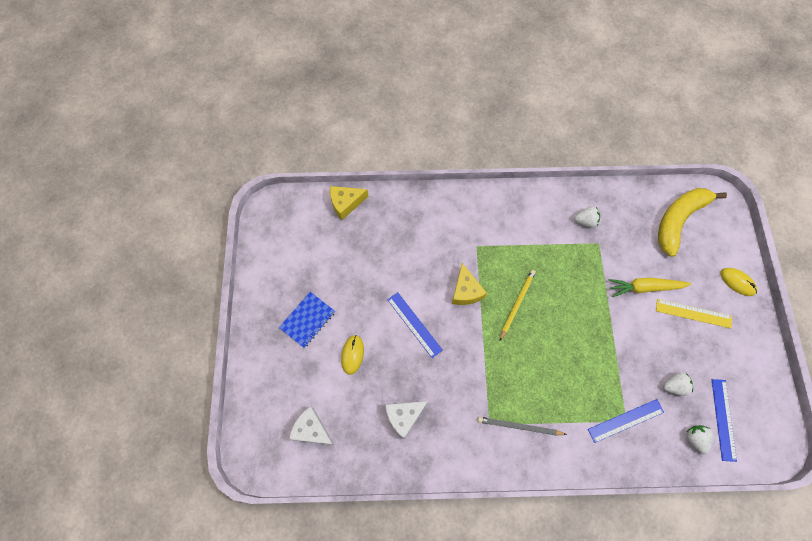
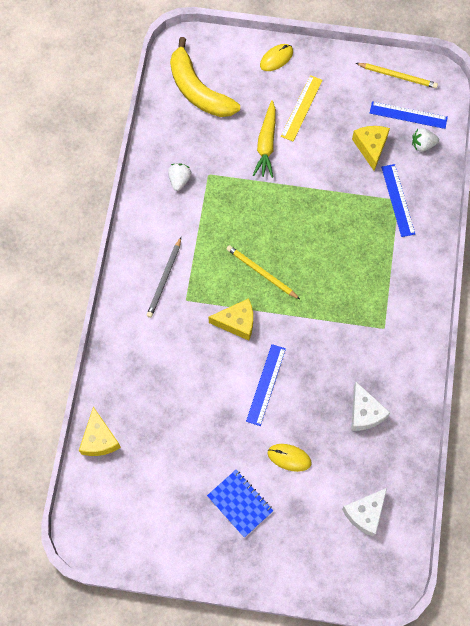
camera: 80 degrees left, 0 degrees up
(414, 324) = (266, 384): blue ruler -> blue ruler turned 45 degrees counterclockwise
(519, 426) = (390, 300): grey pencil -> grey pencil (164, 279)
(674, 386) = (371, 147): white strawberry -> yellow cheese
(764, 402) = (397, 76): none -> yellow pencil

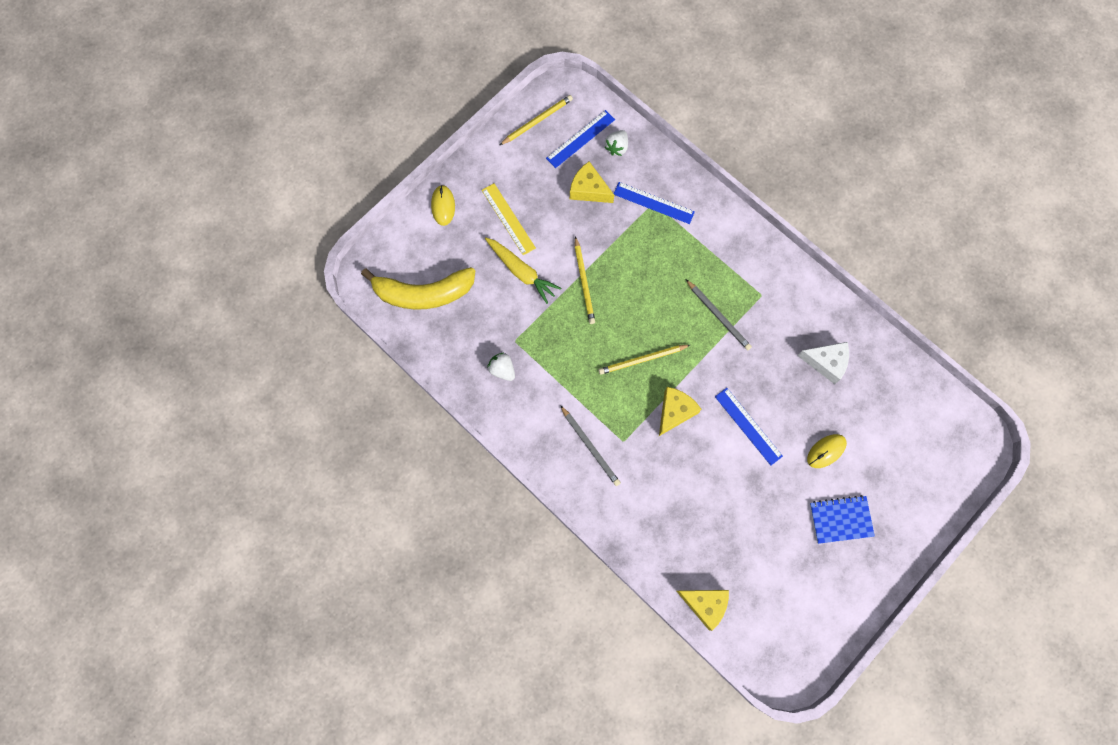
camera: 55 degrees left, 5 degrees up
(292, 192) = (584, 282): none -> yellow pencil
(340, 306) = (718, 316): none -> grey pencil
(365, 513) = (912, 422): white cheese -> none

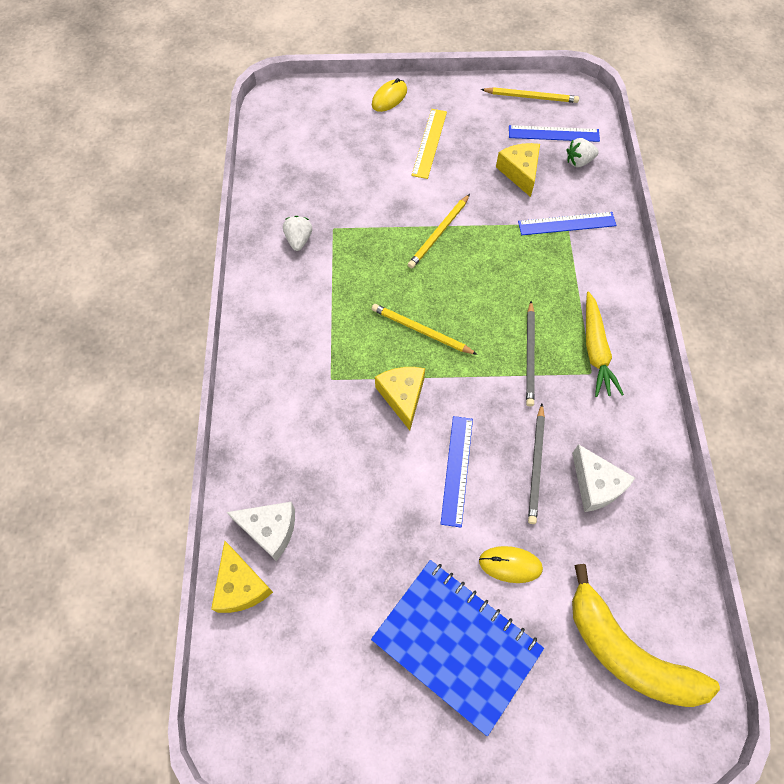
camera: 45 degrees right, 10 degrees down
(423, 293) = (305, 141): yellow banana -> yellow banana (627, 652)
(521, 272) = (396, 186): yellow carrot -> yellow carrot (595, 350)
(590, 446) = (299, 357): grey pencil -> grey pencil (536, 465)
(653, 203) = (567, 224): blue ruler -> blue ruler turned 75 degrees counterclockwise
(675, 412) = (402, 396): yellow cheese -> yellow cheese turned 90 degrees counterclockwise
(686, 560) = (270, 530): none -> white cheese
(841, 520) = (456, 644): blue notebook -> blue notebook, size x1.73

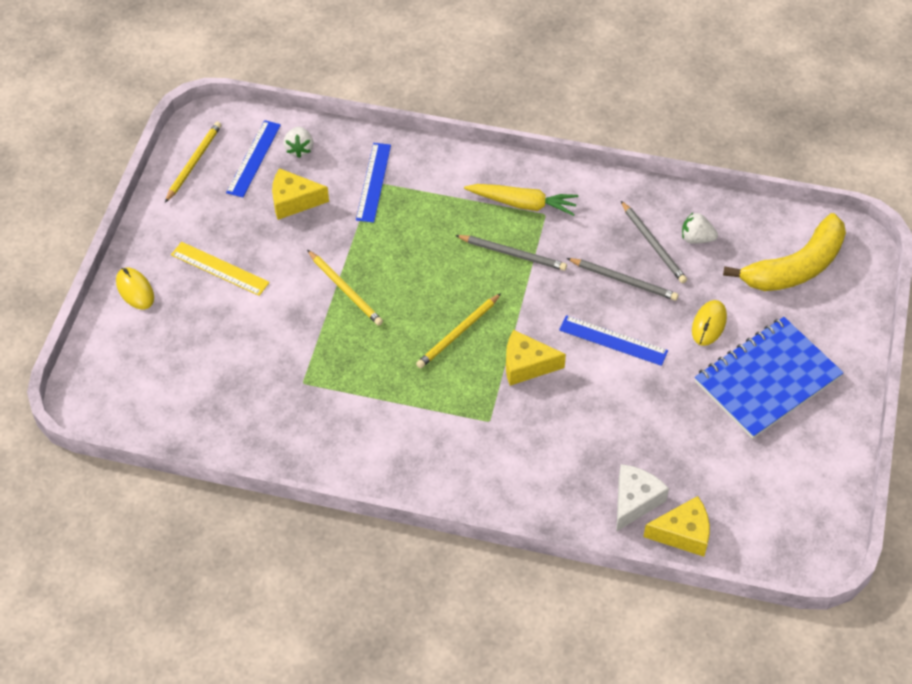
camera: 75 degrees left, 10 degrees down
(299, 240) = (307, 417): white strawberry -> white strawberry (696, 238)
(596, 485) = (653, 244): white cheese -> grey pencil

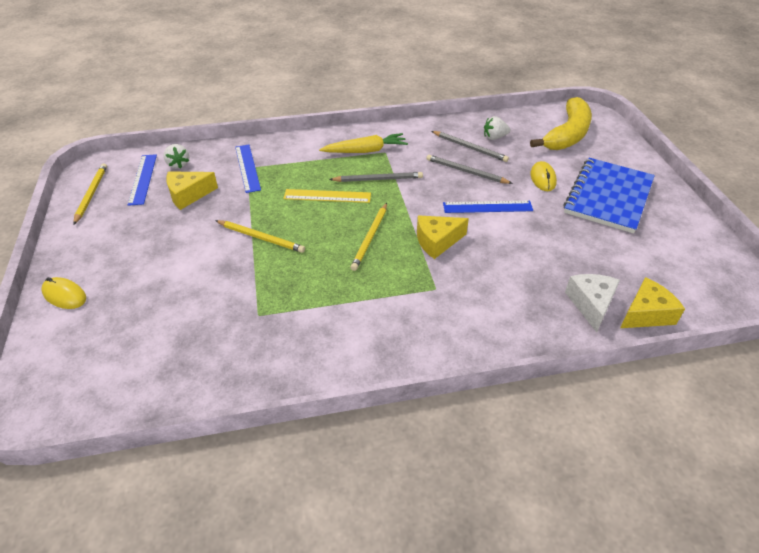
camera: 25 degrees left, 10 degrees down
(220, 268) = (142, 256): yellow ruler -> yellow ruler (327, 196)
(623, 280) = (466, 172): grey pencil -> grey pencil turned 150 degrees counterclockwise

